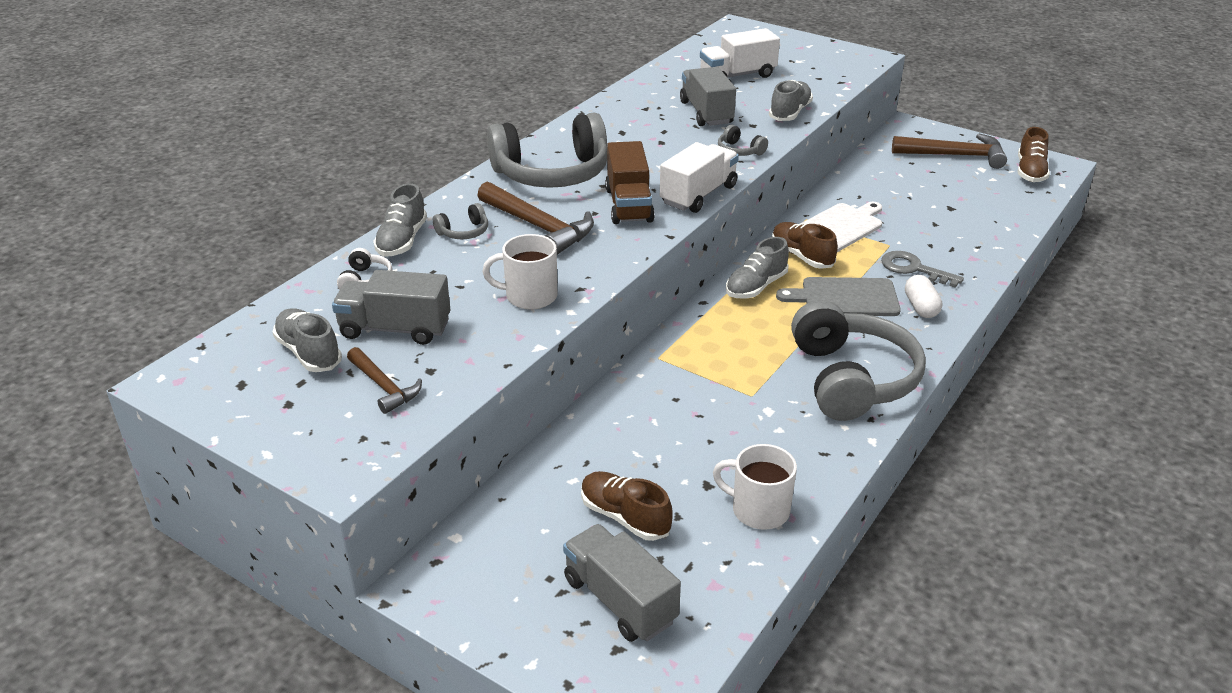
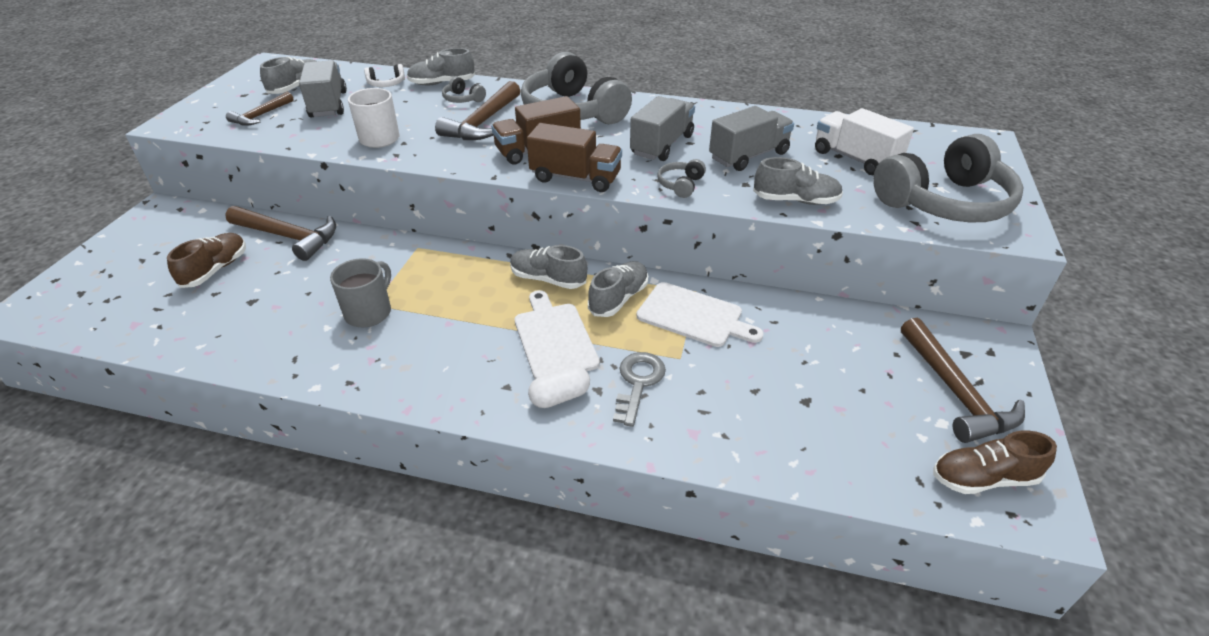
camera: 70 degrees right, 5 degrees up
(580, 453) = (289, 237): none -> brown hammer
(620, 600) = (127, 285): grey truck -> grey truck (662, 145)
(698, 195) = (575, 178): white truck -> brown truck
(758, 510) = (218, 332): white mug -> none
(764, 399) = (369, 312): none -> grey mug
(802, 256) = (618, 299): brown shoe -> grey shoe
(845, 298) = (554, 338): grey cutting board -> white cutting board
(852, 379) = (411, 361): grey headphones -> grey headphones (944, 202)

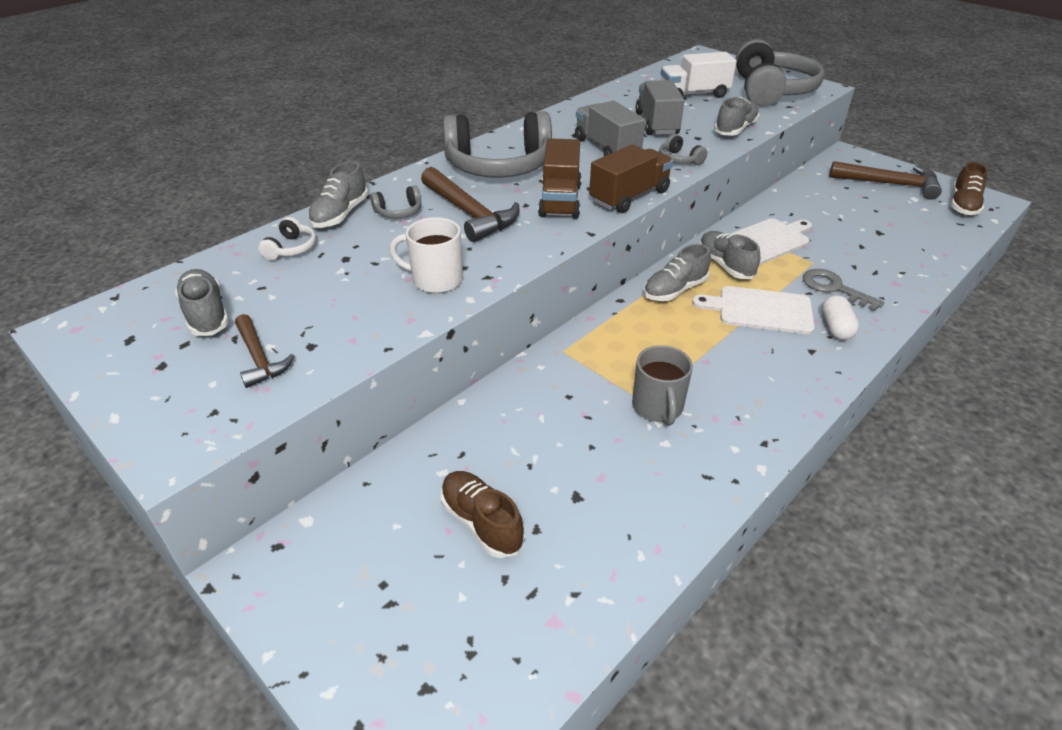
camera: 60 degrees left, 0 degrees up
(289, 237) = (458, 443): brown hammer -> none
(328, 105) = (296, 299): grey truck -> none
(369, 312) = (658, 407): grey mug -> grey mug turned 150 degrees counterclockwise

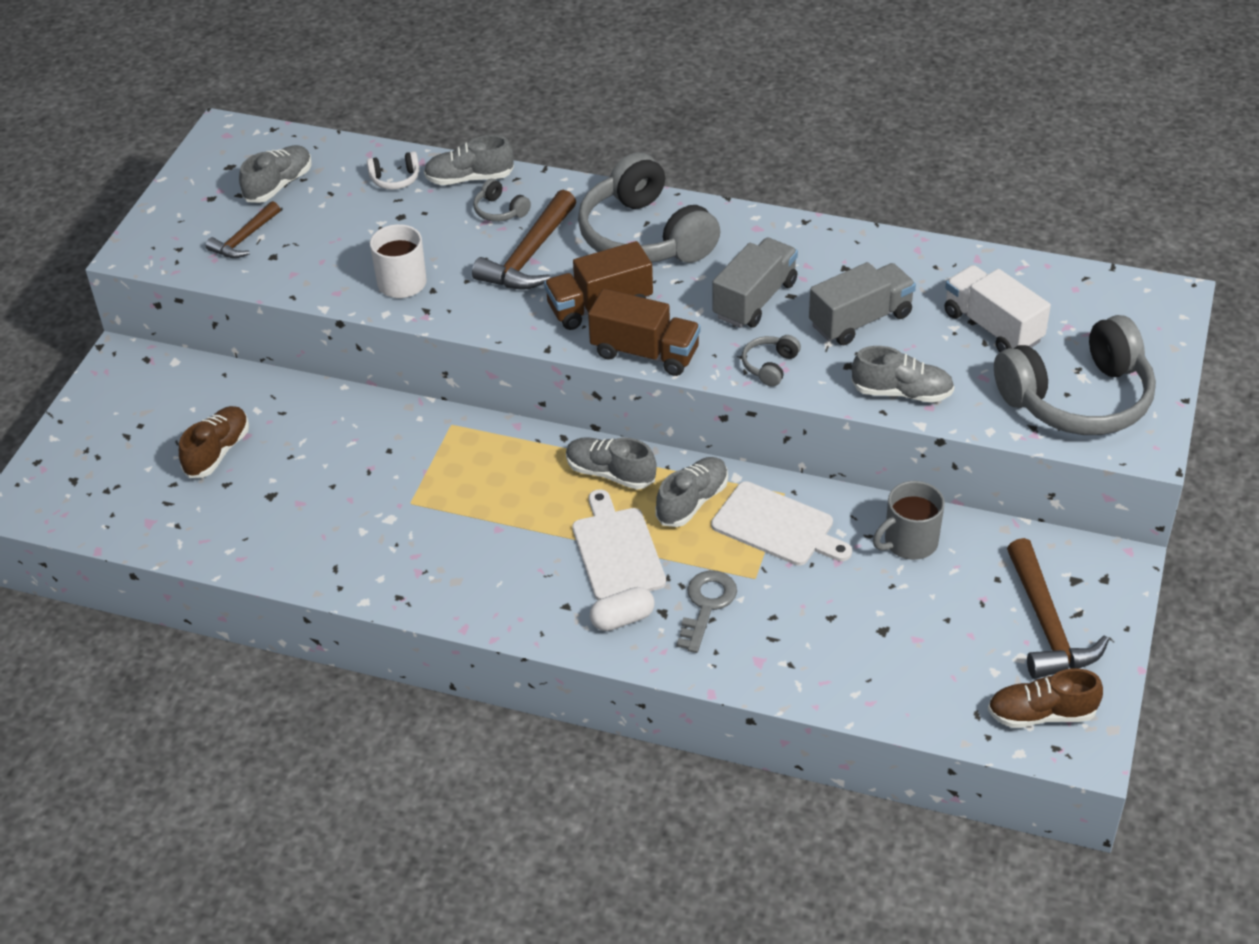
camera: 65 degrees right, 5 degrees up
(658, 407) = (407, 513): grey mug -> grey mug (909, 542)

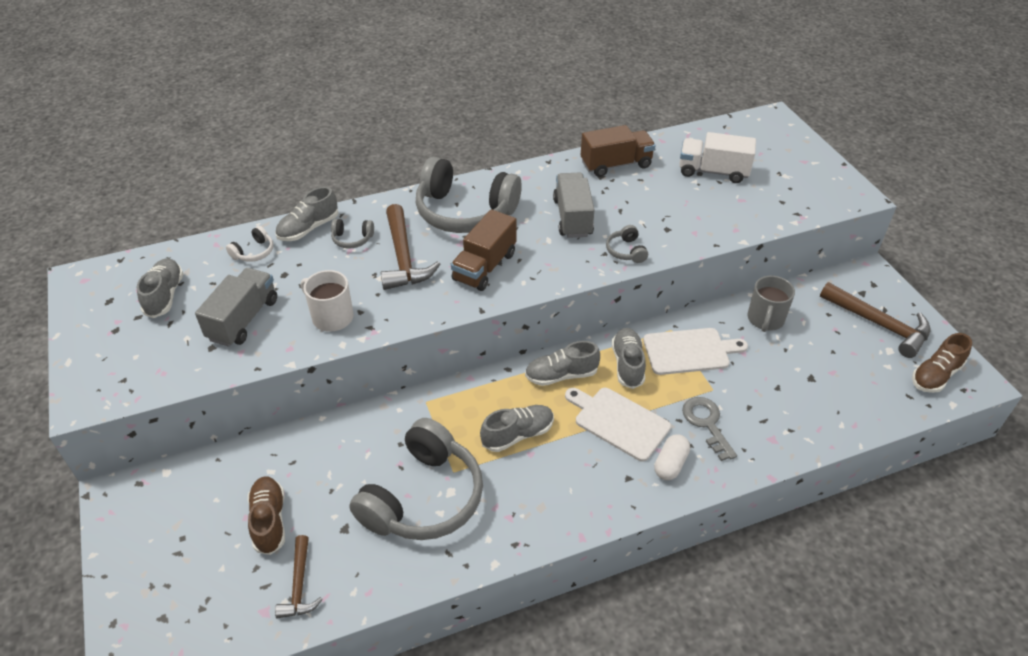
camera: 40 degrees left, 0 degrees up
(244, 239) = (174, 346): brown hammer -> brown hammer (299, 585)
(645, 353) = (545, 281): brown truck -> brown truck (616, 164)
(860, 320) = (643, 201): grey truck -> grey truck (243, 319)
(902, 392) = (713, 229): grey shoe -> grey shoe (518, 434)
(1078, 399) = (798, 188): grey headphones -> grey headphones (423, 497)

